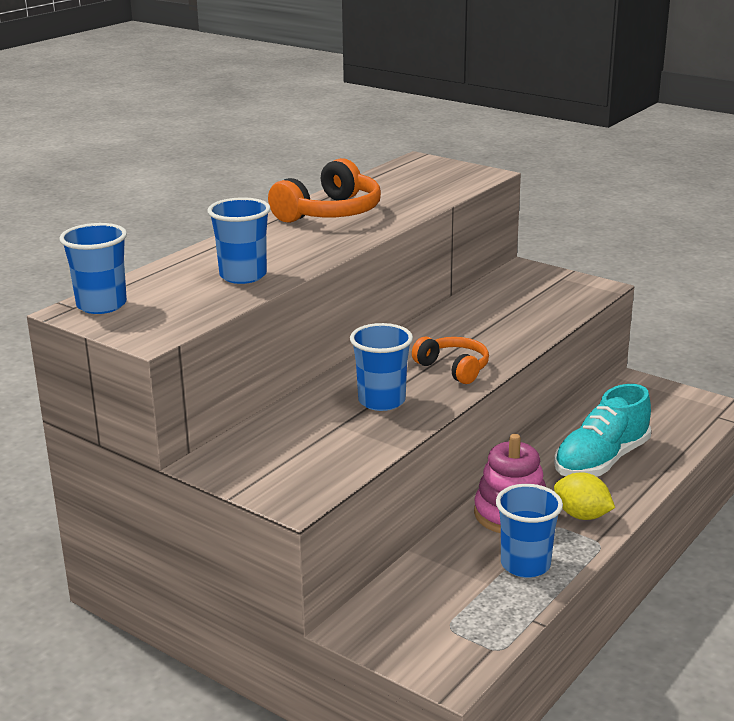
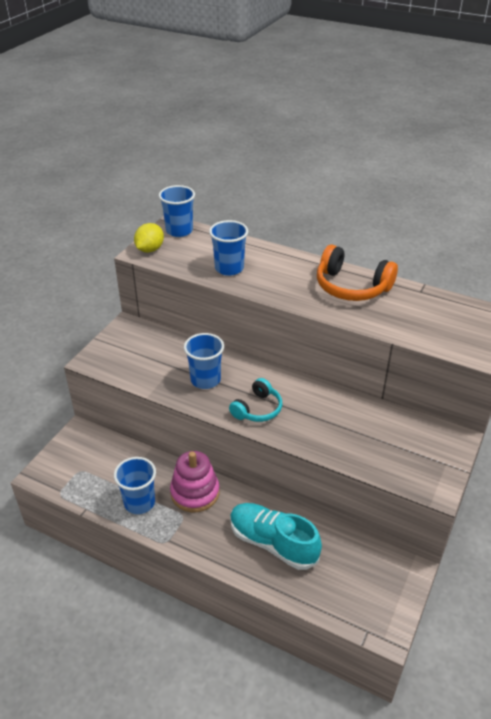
camera: 80 degrees right, 15 degrees up
(453, 368) = (257, 409): orange headphones -> turquoise headphones
(582, 515) = (198, 531): yellow lemon -> yellow lemon (150, 249)

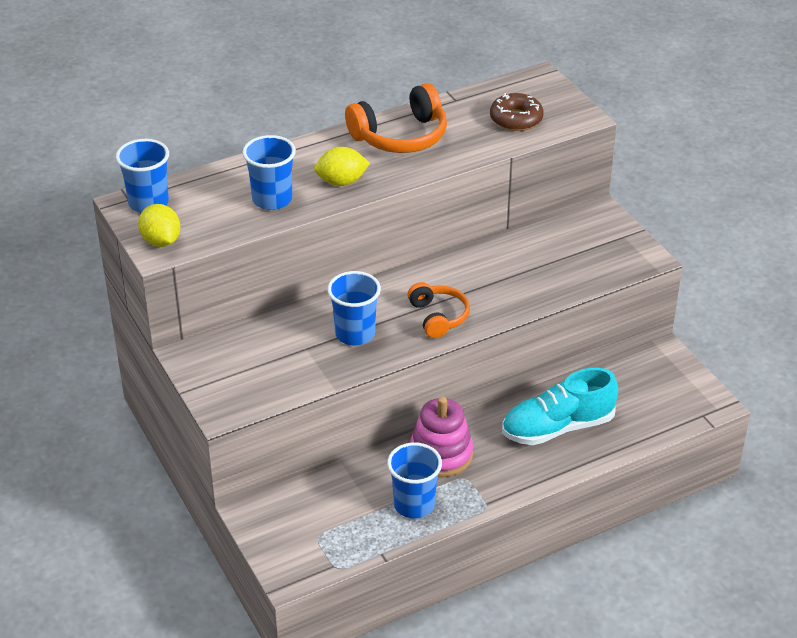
camera: 55 degrees left, 0 degrees up
(257, 409) = (438, 317): turquoise headphones -> orange headphones
(276, 285) = (341, 182): none -> yellow lemon
(436, 326) = (516, 119): none -> brown donut

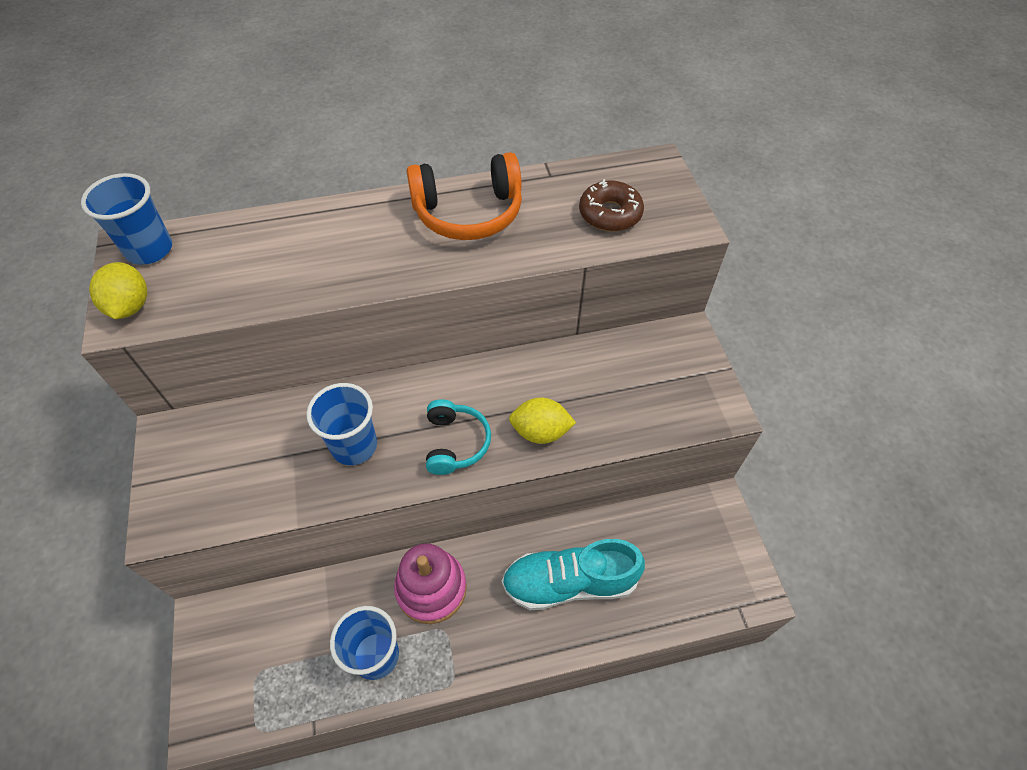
camera: 15 degrees right, 15 degrees up
(272, 199) = (283, 272): blue cup -> none
(341, 182) = (373, 263): yellow lemon -> yellow lemon (540, 431)
(438, 317) = (455, 443): orange headphones -> turquoise headphones

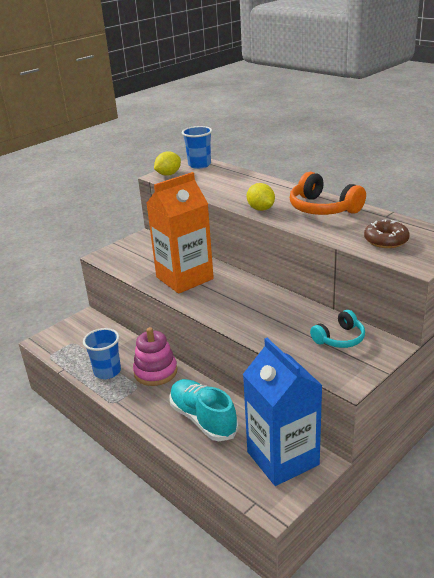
camera: 60 degrees right, 25 degrees down
(354, 446) = (184, 278): blue cup -> orange carton
(455, 443) = (217, 302): turquoise headphones -> turquoise headphones (339, 338)
(540, 431) = (253, 323): yellow lemon -> yellow lemon (261, 209)
(689, 536) = (282, 458): none -> blue carton

